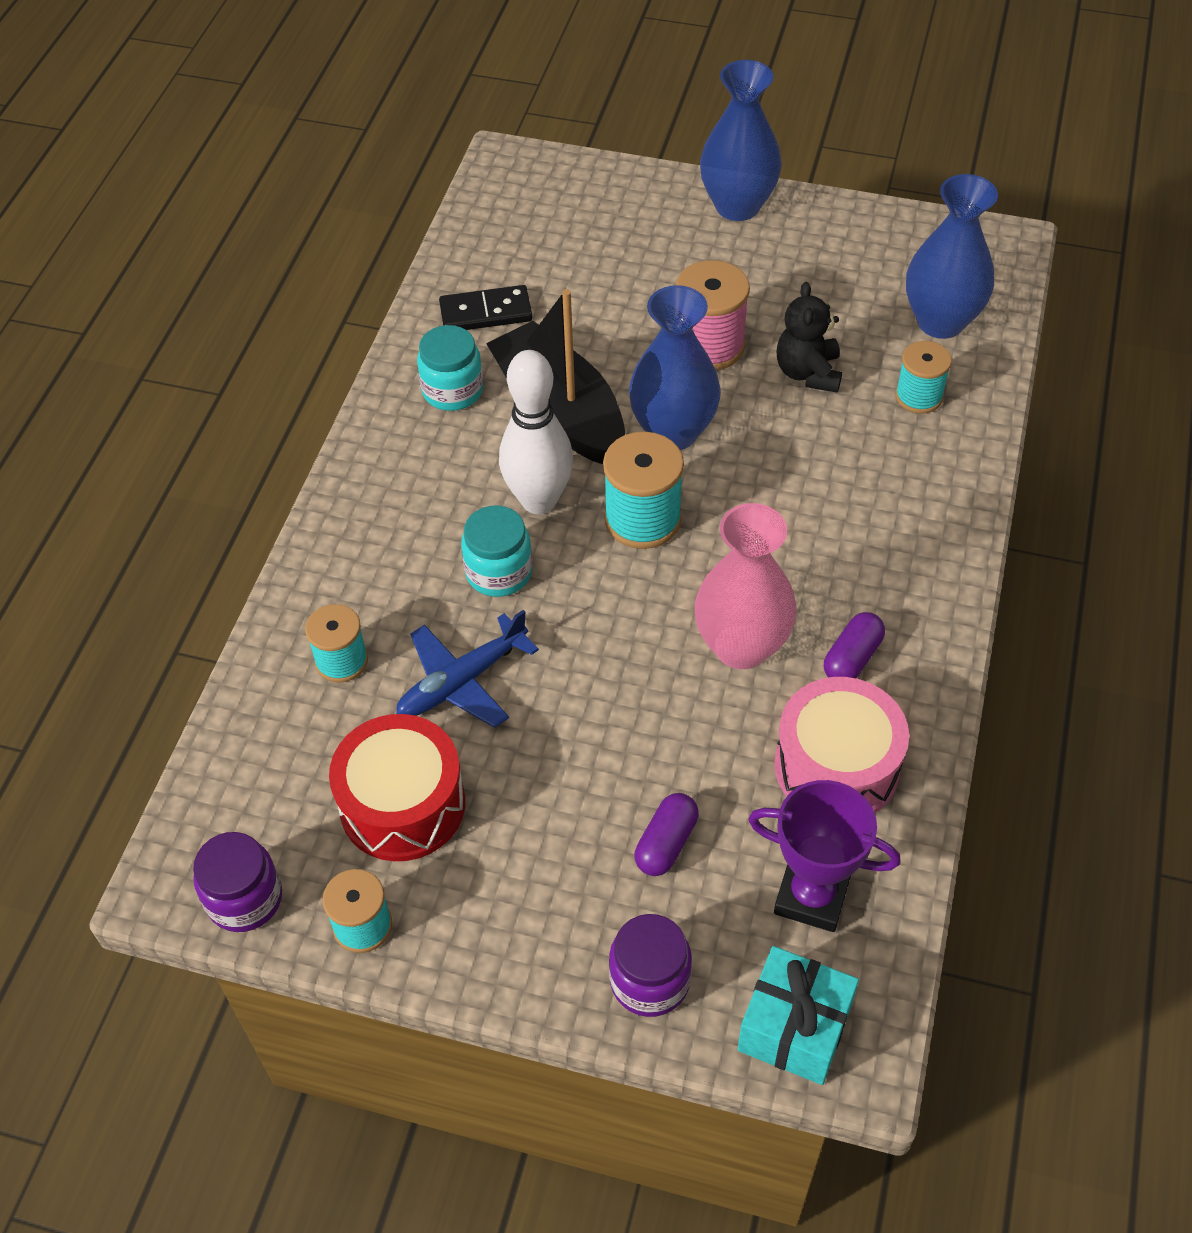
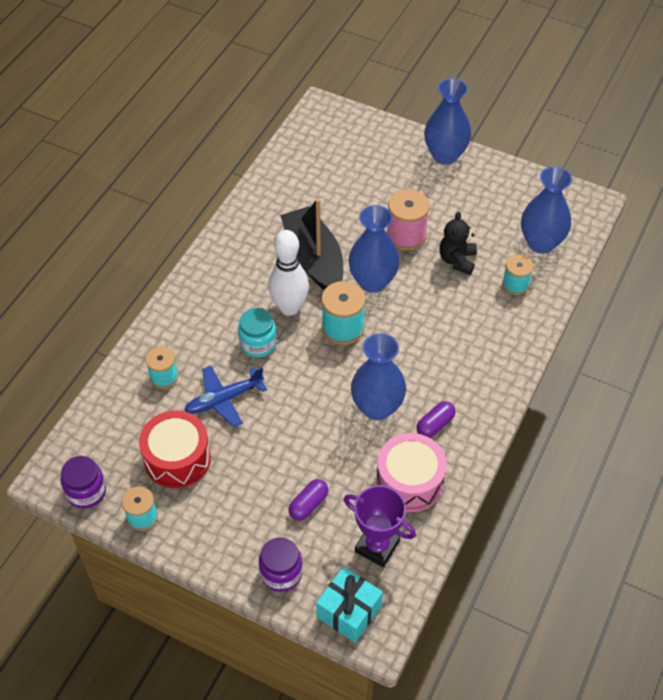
camera: 10 degrees right, 0 degrees up
(452, 390) = (258, 237): turquoise jar -> none
(486, 312) = (287, 195): black domino -> none
(741, 646) = (377, 407): pink vase -> blue vase

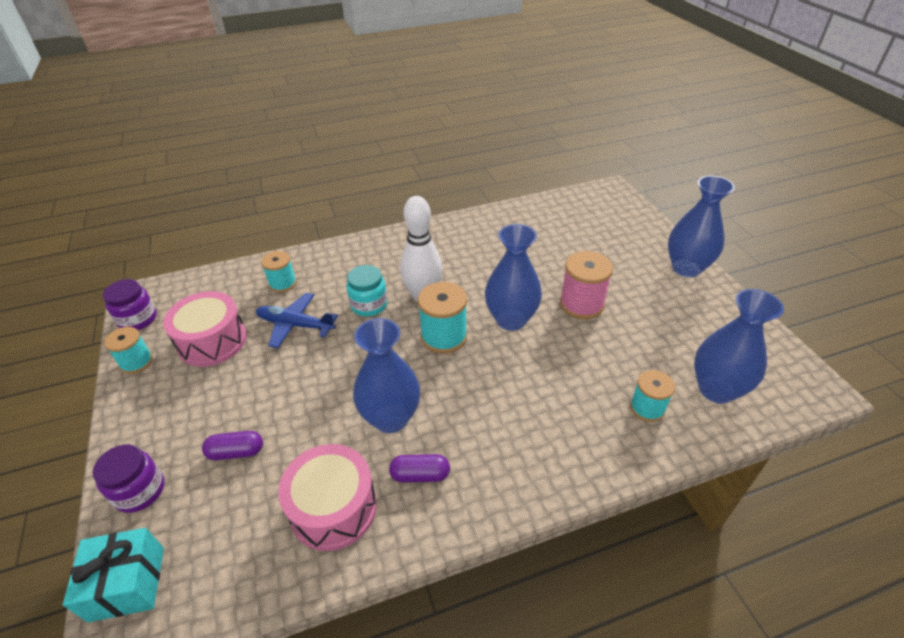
camera: 45 degrees right, 10 degrees down
(177, 458) = (212, 341): red drum -> pink drum
(314, 259) = (484, 276): black boat -> none
(377, 546) = (230, 543): purple trophy -> none
(457, 260) = (608, 350): black teddy bear -> none

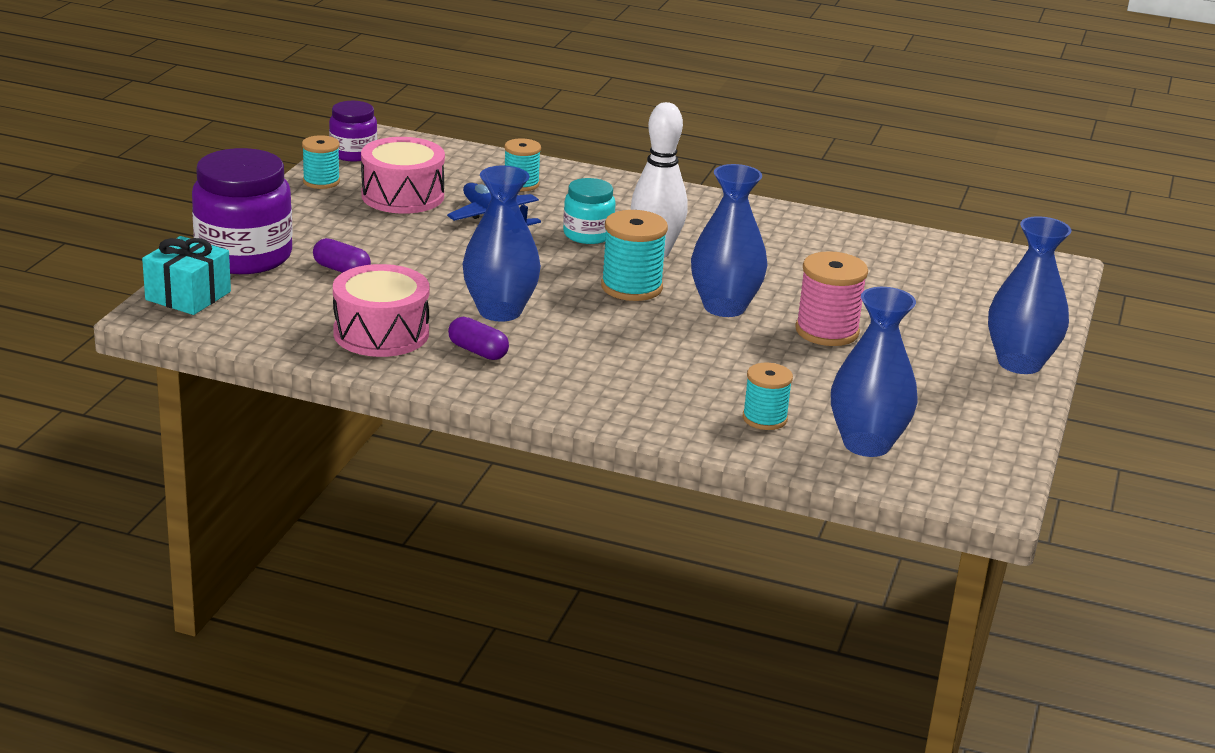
camera: 35 degrees right, 15 degrees down
(140, 491) = (244, 256): purple jar -> purple jar, size x1.81

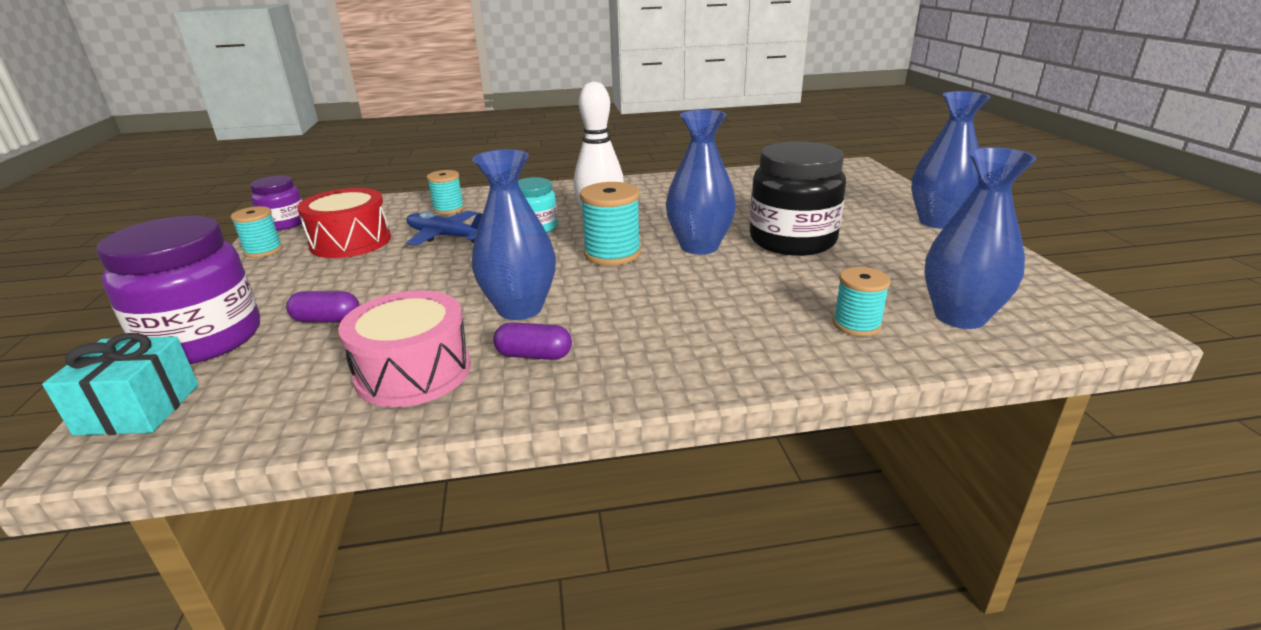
camera: 25 degrees left, 0 degrees up
(402, 196) = (351, 242): pink drum -> red drum
(827, 331) = (792, 240): pink spool -> black jar

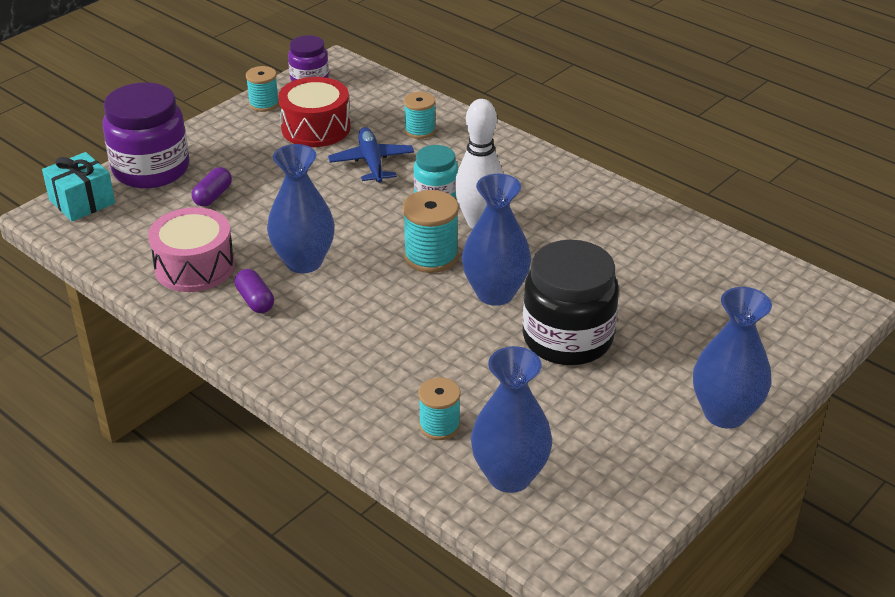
camera: 50 degrees right, 10 degrees up
(327, 320) = (213, 196): purple capsule -> purple capsule turned 60 degrees clockwise

